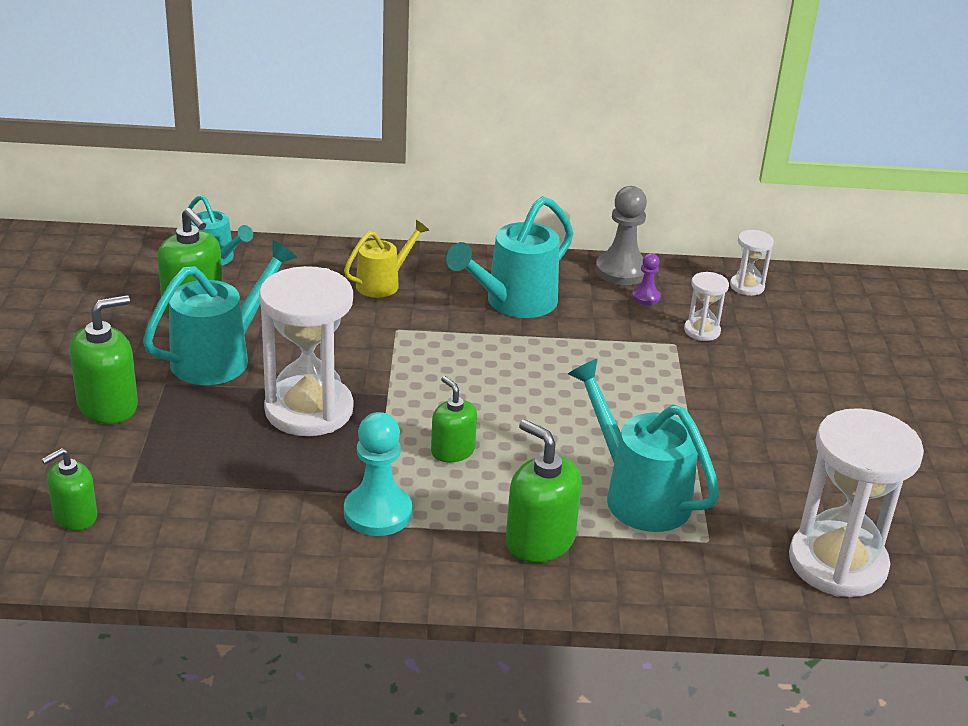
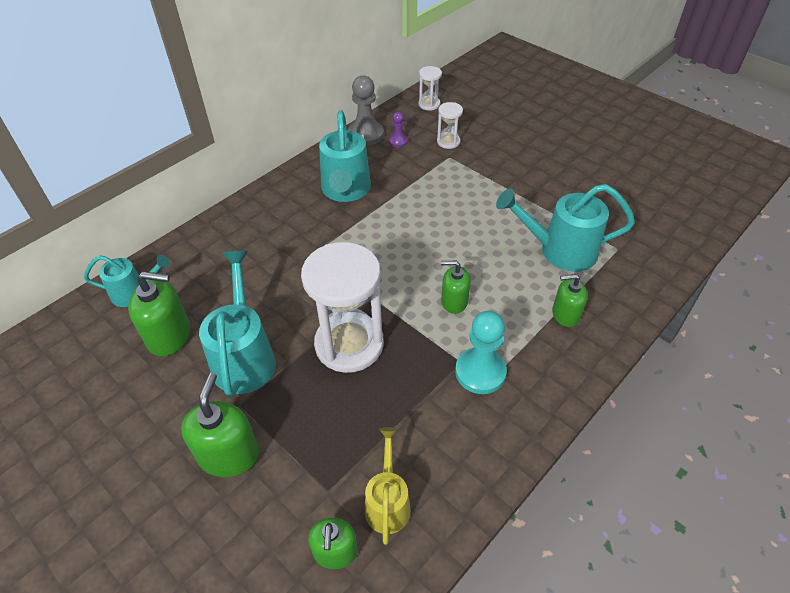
camera: 45 degrees left, 15 degrees up
(383, 283) = (262, 231): yellow watering can -> yellow watering can (388, 502)
(539, 541) = (565, 314): green soap dispenser -> green soap dispenser, size x0.65
(837, 563) = (669, 216): white hourglass -> none

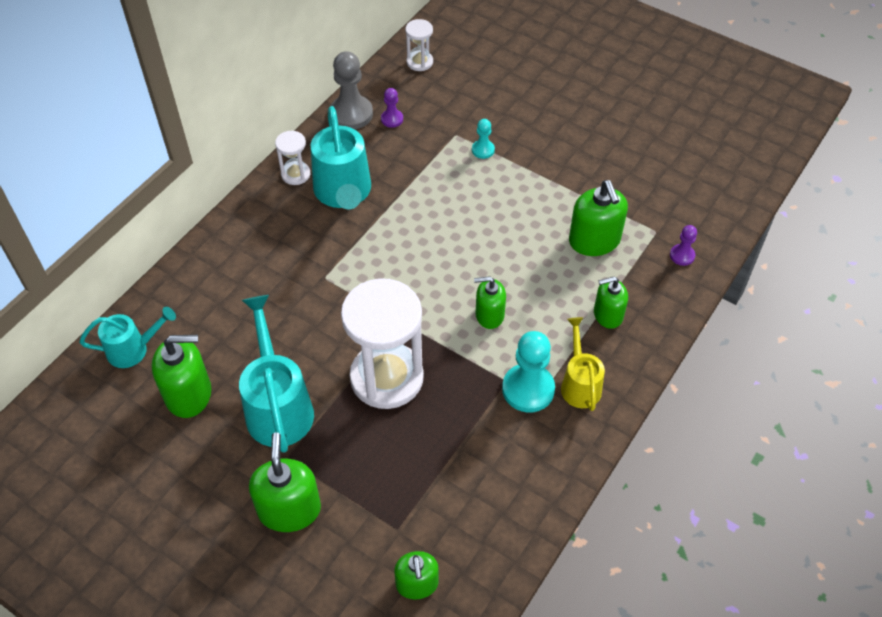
camera: 10 degrees left, 5 degrees up
(388, 502) = (458, 531): yellow watering can -> yellow watering can (579, 384)
(448, 142) = (451, 113): white hourglass -> white hourglass (295, 174)
(470, 170) = (483, 150): none -> turquoise pawn
(559, 250) = (594, 241): turquoise watering can -> green soap dispenser
(641, 271) = (682, 255): none -> purple pawn

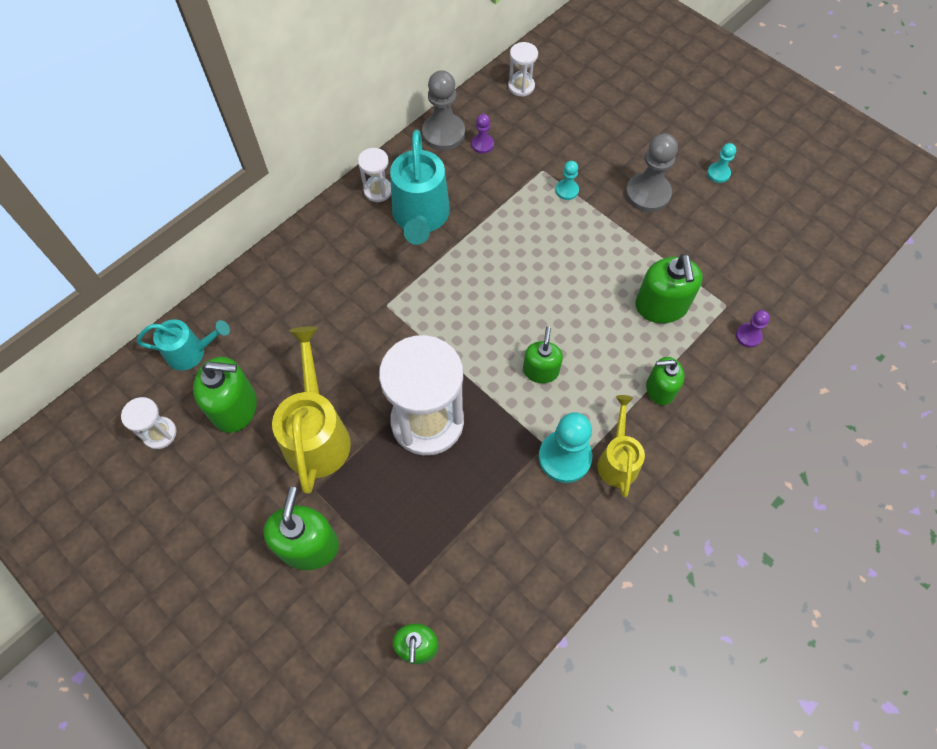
camera: 10 degrees right, 10 degrees up
(115, 430) = (159, 433): none -> white hourglass
(278, 406) = (317, 434): turquoise watering can -> yellow watering can
(489, 315) = (540, 370): green soap dispenser -> green soap dispenser turned 90 degrees clockwise
(561, 143) = (647, 194): none -> grey pawn
(625, 116) = (718, 173): none -> turquoise pawn

